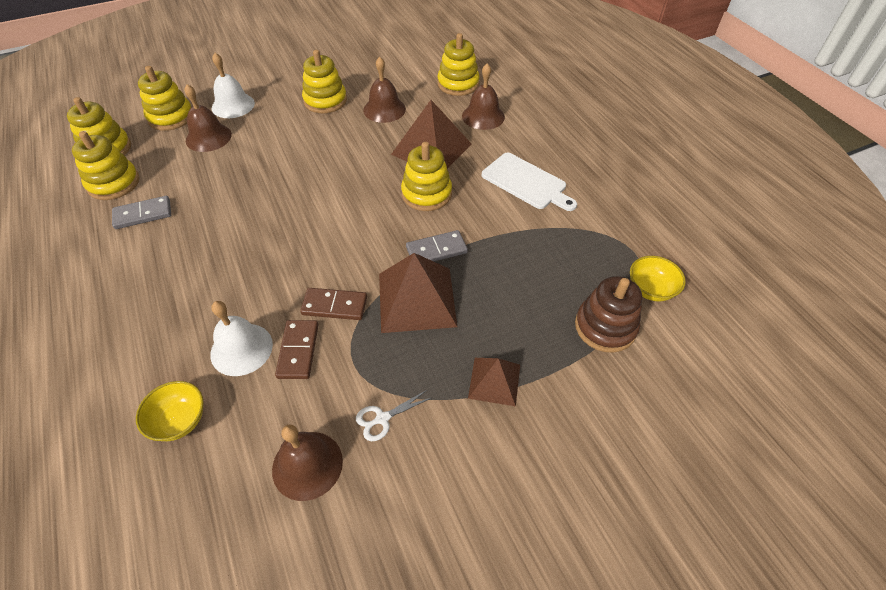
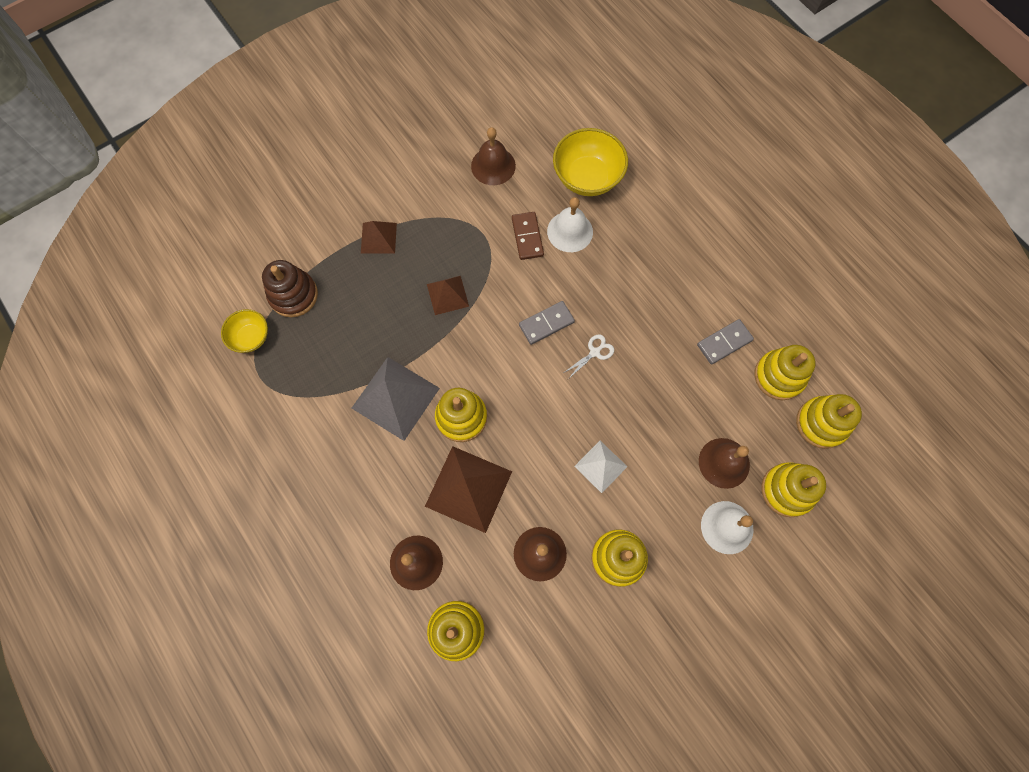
camera: 170 degrees right, 20 degrees up
(179, 420) = (587, 177): yellow bowl -> yellow bowl, size x1.72
(313, 148) = (601, 466): none -> white pyramid
(334, 306) = (512, 278): brown domino -> none
(382, 418) = (452, 200): white scissors -> white scissors (594, 352)
(416, 299) = (448, 295): brown pyramid -> brown pyramid, size x0.58
(436, 250) = (439, 348): grey domino -> grey domino (546, 323)
(489, 216) = (395, 398): none -> grey pyramid
(526, 182) = (360, 452): white cutting board -> none

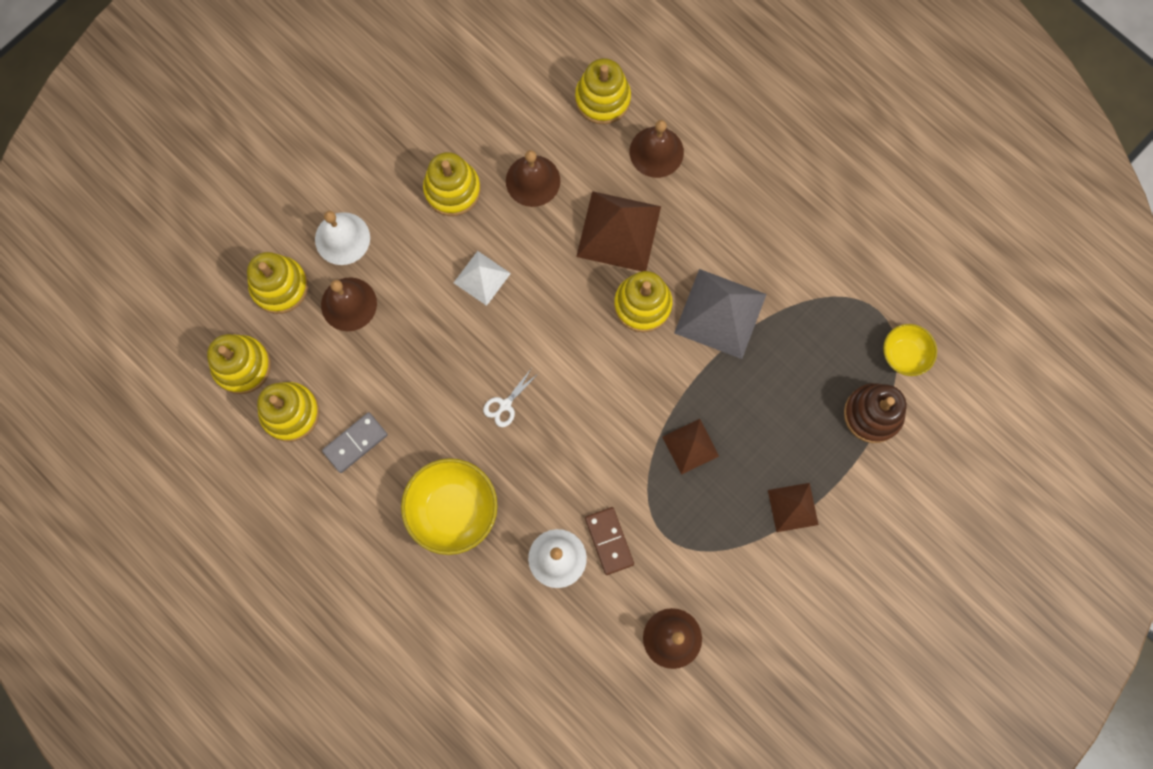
camera: 170 degrees right, 5 degrees up
(546, 323) = (566, 430): grey domino -> none
(587, 177) = (546, 642): yellow bowl -> yellow bowl (453, 510)

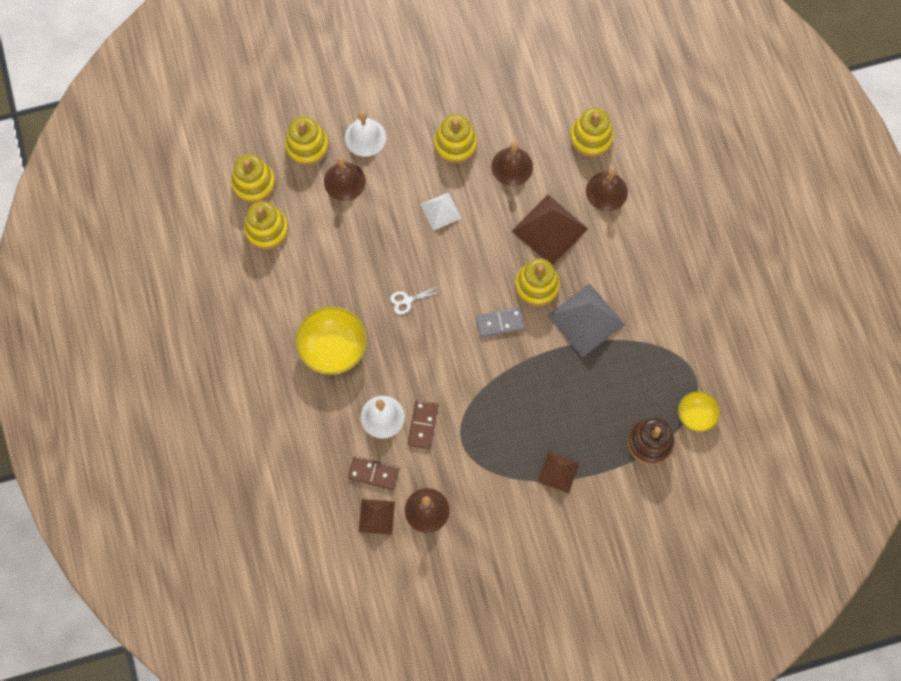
camera: 30 degrees right, 5 degrees down
(355, 443) = (296, 271): grey domino -> grey domino (500, 323)
(586, 631) = (373, 473): none -> brown domino
(690, 446) = (513, 394): brown pyramid -> brown pyramid (376, 516)

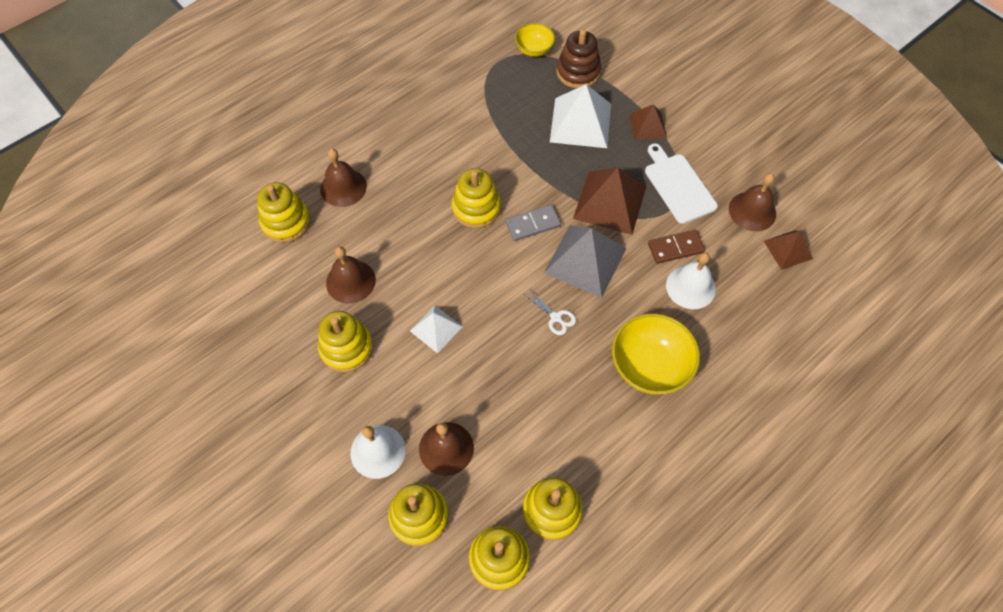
camera: 115 degrees left, 10 degrees down
(373, 473) = (750, 270): brown domino -> none
(481, 462) = (678, 186): none -> white cutting board
(500, 323) = (533, 224): grey domino -> grey domino turned 75 degrees counterclockwise
(549, 229) = (409, 220): brown pyramid -> brown pyramid (610, 202)
(586, 319) = (489, 156): grey pyramid -> grey pyramid (585, 260)
(588, 414) = (580, 122): none -> white pyramid

